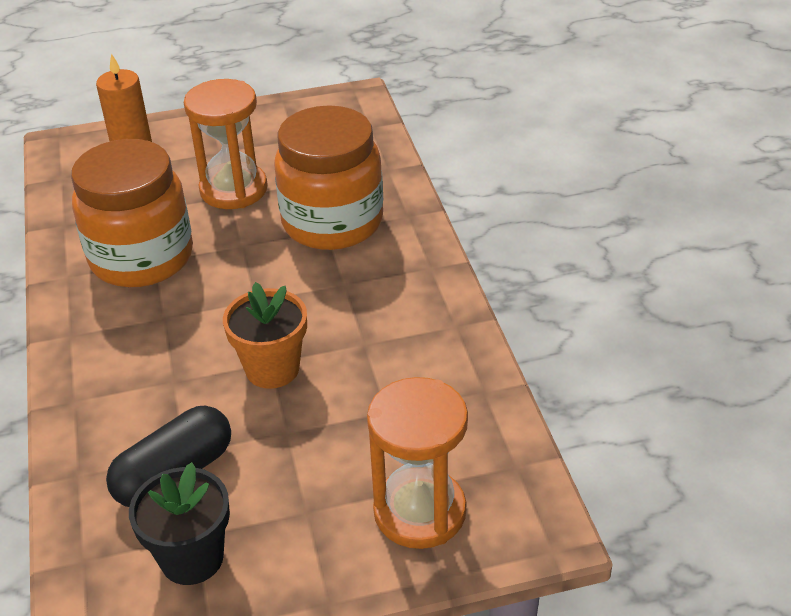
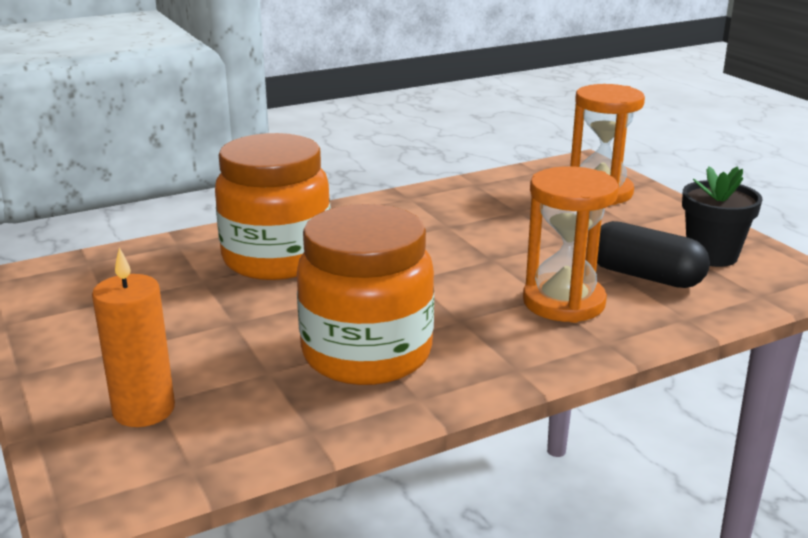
camera: 105 degrees left, 15 degrees down
(233, 189) = (219, 321): orange hourglass -> orange hourglass (563, 302)
(272, 369) = (500, 257): orange flower pot -> none

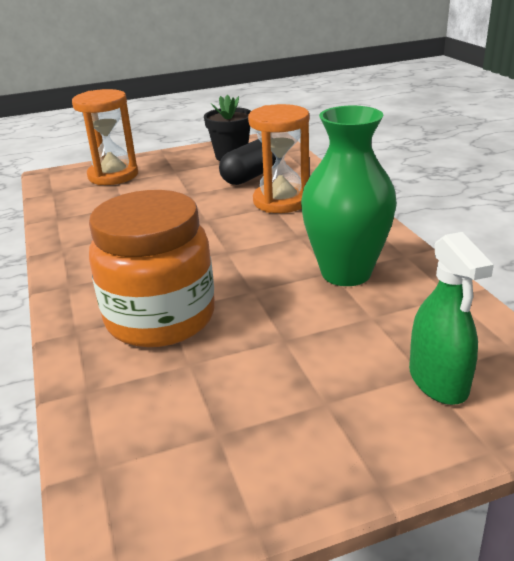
camera: 80 degrees left, 5 degrees up
(144, 410) = (438, 381): orange candle -> green spray bottle
(367, 354) = (346, 273): orange jar -> green vase

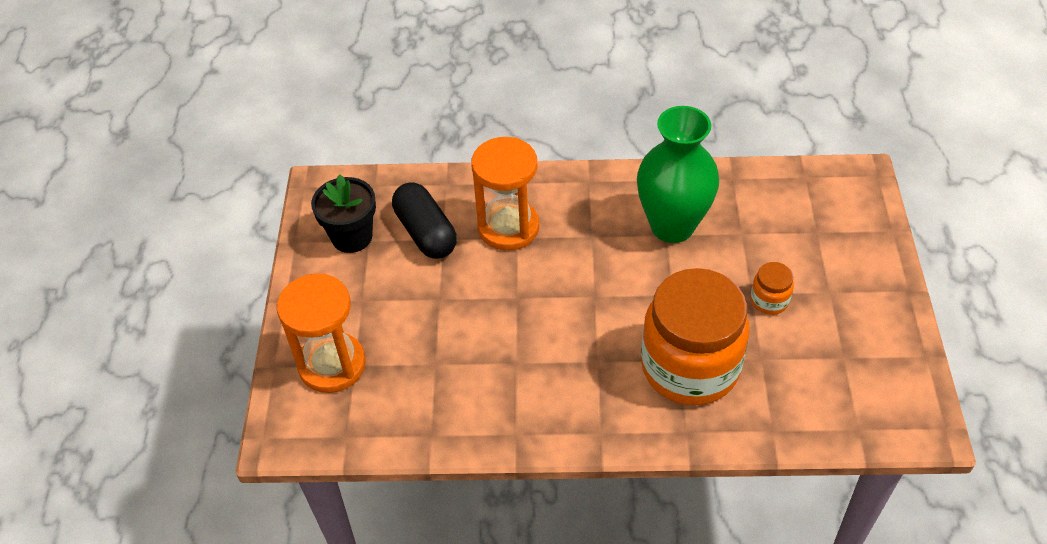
camera: 70 degrees left, 20 degrees up
(281, 354) = (769, 300): none -> orange jar
(438, 381) = (826, 227): green spray bottle -> none

